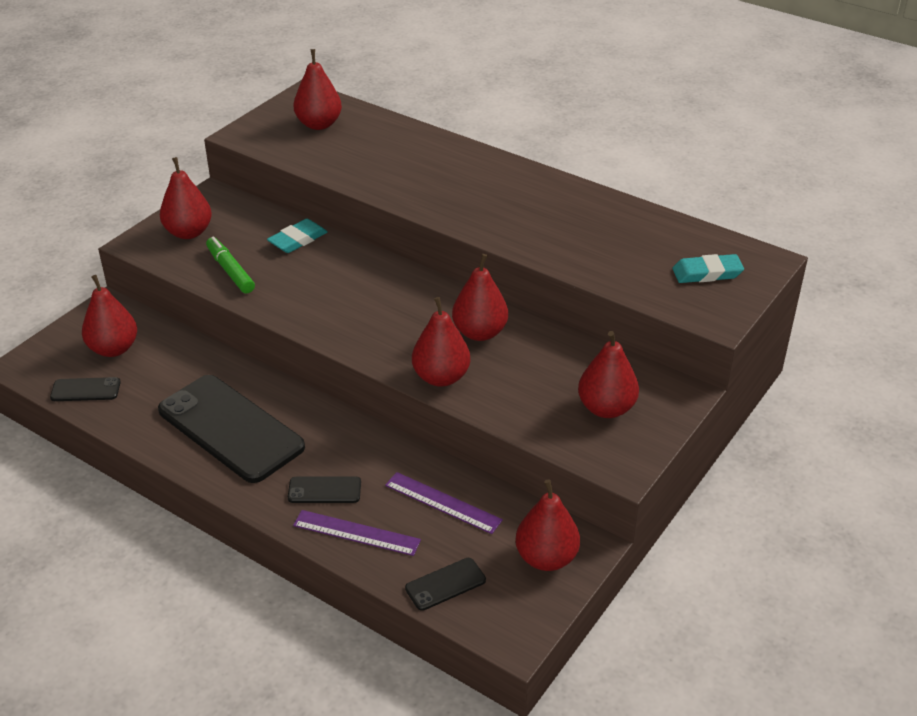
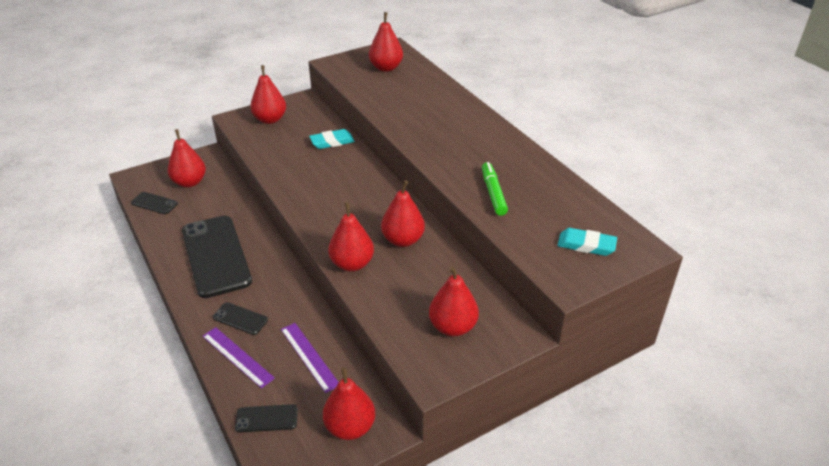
camera: 25 degrees right, 0 degrees up
(230, 271) = (275, 151): green marker -> green marker (493, 193)

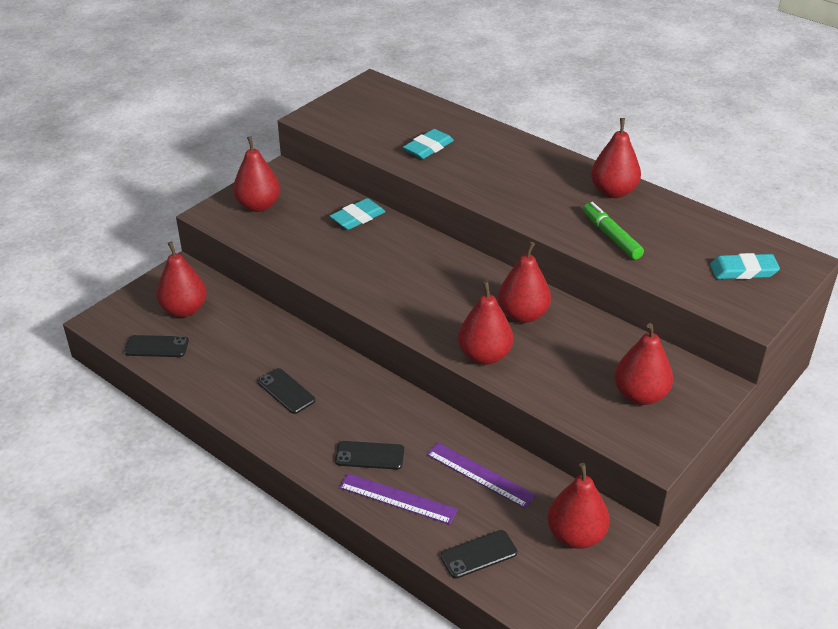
camera: 20 degrees left, 0 degrees up
(216, 256) = (286, 391): black phone -> black phone, size x0.44
(386, 68) = (383, 111): red pear -> red pear (613, 192)
(400, 99) = (428, 147): none -> turquoise eraser

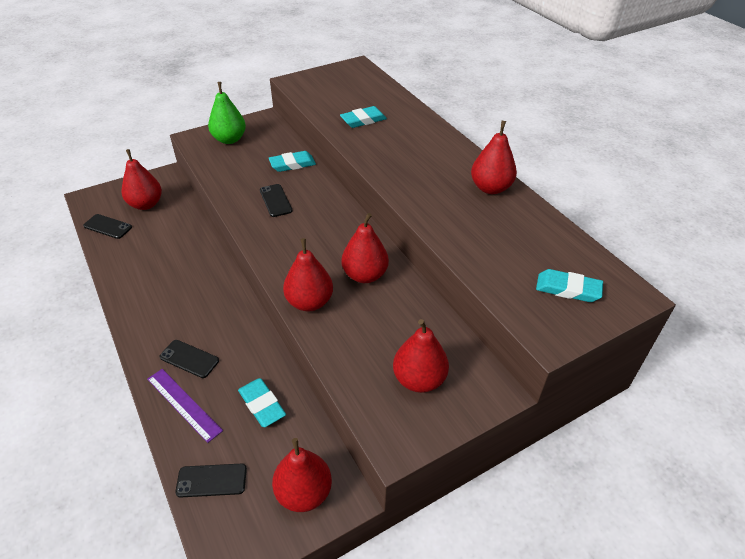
camera: 20 degrees right, 5 degrees up
(258, 206) = (229, 139): red pear -> green pear
(286, 391) = (168, 286): black phone -> black phone (275, 200)
(480, 474) = (262, 404): purple ruler -> turquoise eraser
(611, 236) = (463, 226): green marker -> none

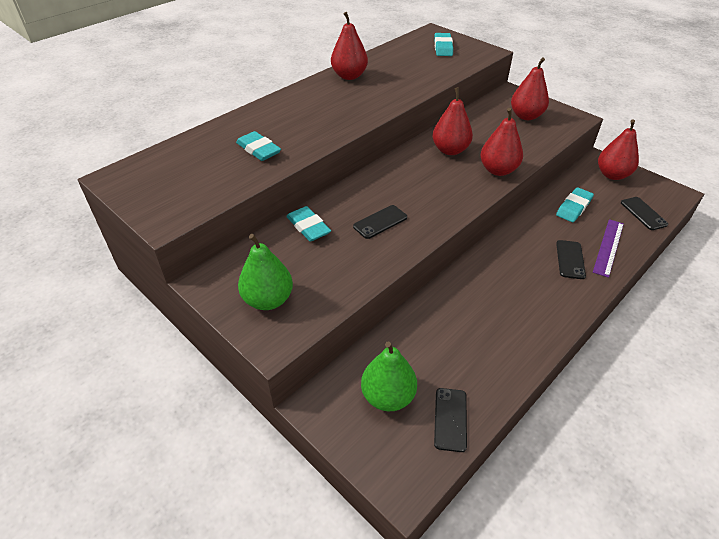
camera: 105 degrees left, 0 degrees up
(146, 204) = (388, 396): red pear -> green pear

